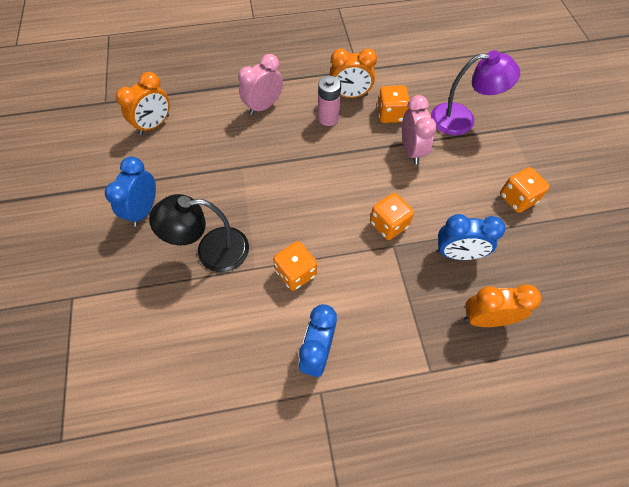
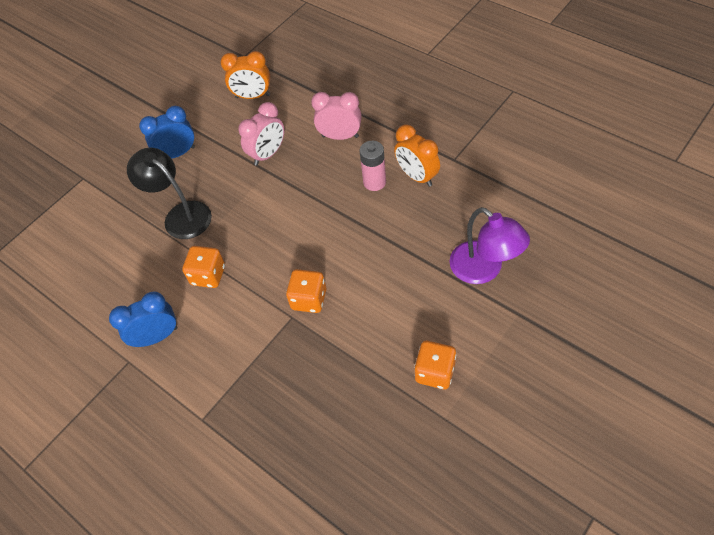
camera: 55 degrees right, 5 degrees down
(391, 114) = (428, 217): orange dice -> none
(411, 150) = (403, 260): pink clock -> pink clock (268, 154)
(457, 253) = (327, 366): blue clock -> none
(486, 318) = (282, 427): orange clock -> none

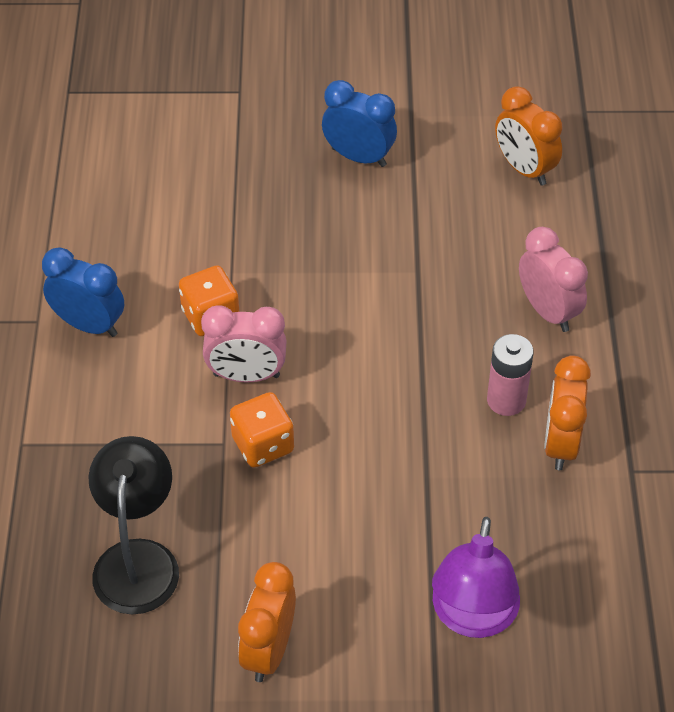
camera: 45 degrees right, 5 degrees down
(181, 215) = (271, 227): black lamp -> black lamp (138, 559)
(268, 154) = (444, 251): pink clock -> pink clock (246, 375)
(435, 372) = (268, 651): orange dice -> orange clock

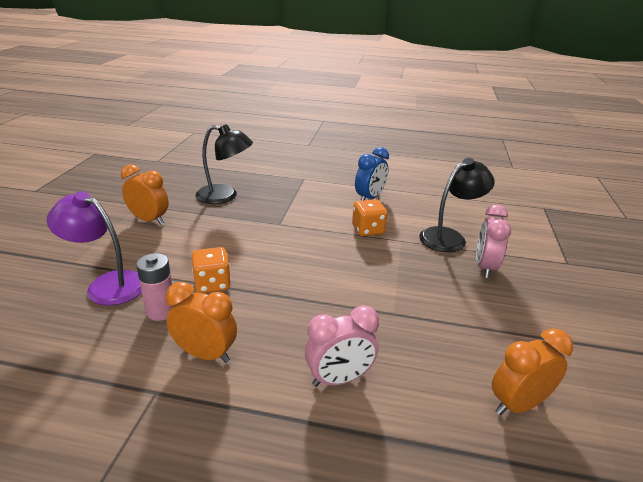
camera: 100 degrees right, 20 degrees down
(204, 213) = (449, 237): none -> black lamp
(246, 375) = (322, 235): pink clock -> pink clock (485, 267)
(263, 445) = (272, 234): orange dice -> orange dice (212, 284)
(358, 157) = (512, 304): blue clock -> none
(506, 400) = (259, 333): pink battery -> pink battery (161, 311)

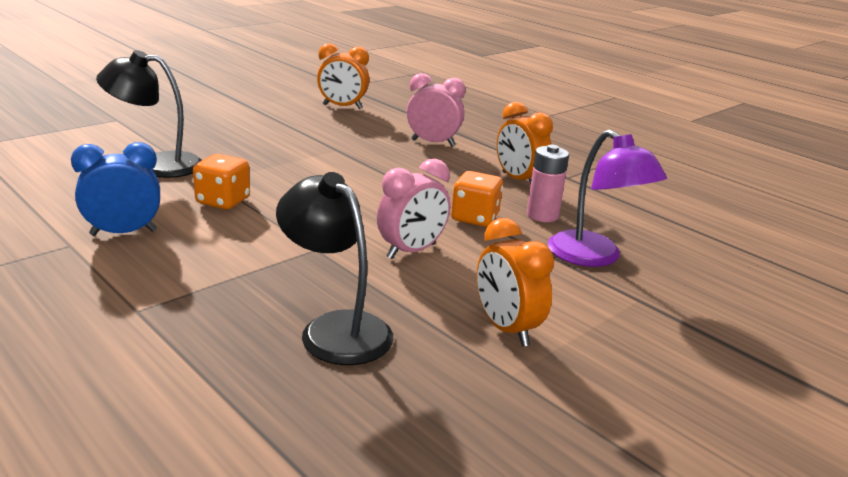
camera: 145 degrees left, 5 degrees down
(485, 267) = (193, 140): pink clock -> pink clock (411, 251)

